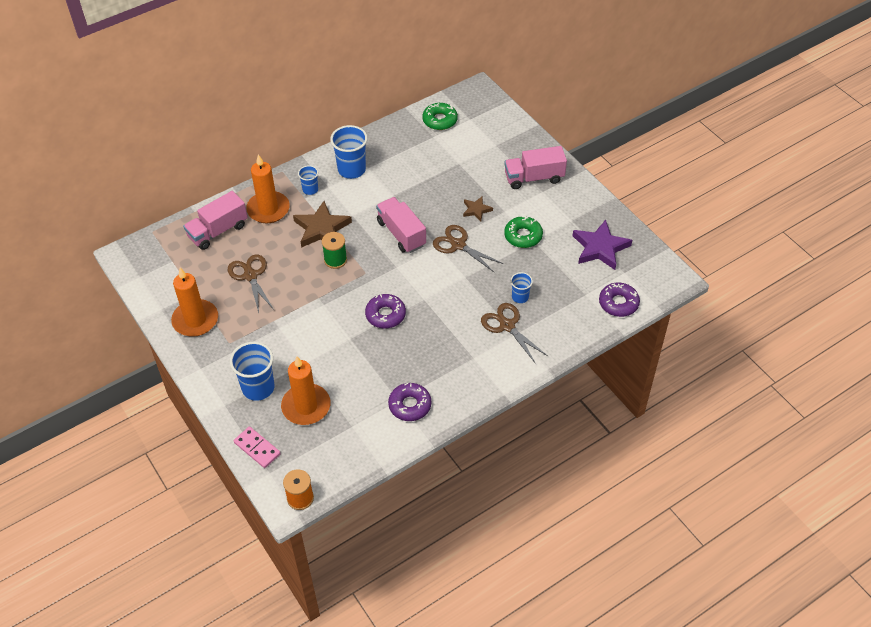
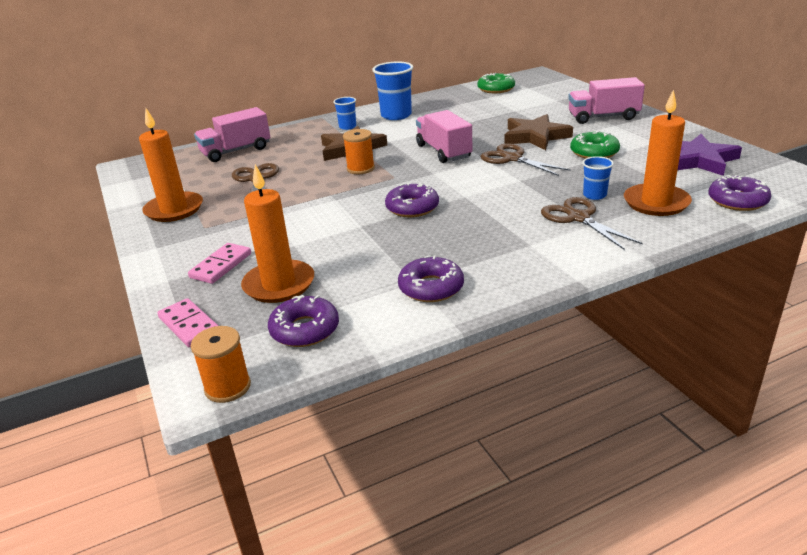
camera: 10 degrees right, 20 degrees down
(258, 388) = (221, 266): blue cup -> pink domino
(268, 209) = (297, 138): orange candle -> orange candle (656, 203)
(334, 448) = (305, 330): none -> purple donut
(335, 260) = (360, 169): green spool -> orange spool
(476, 210) = (535, 136): brown star -> brown star, size x1.87

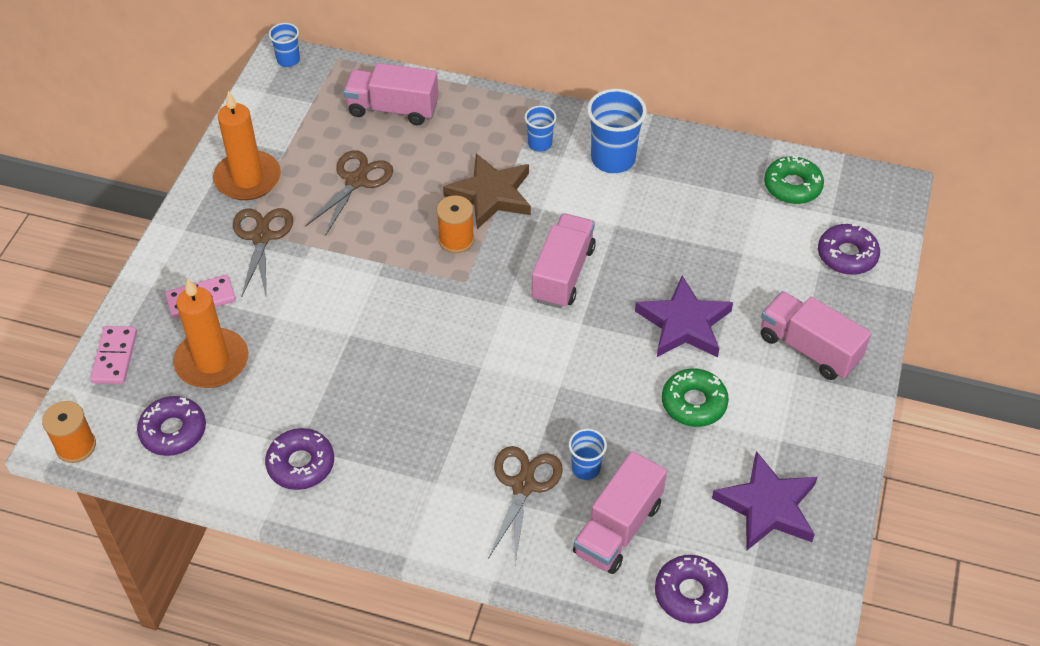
camera: 40 degrees right, 20 degrees up
(131, 164) = (288, 60): none -> blue cup
(412, 208) = (419, 345): purple donut -> purple donut (847, 255)
(512, 158) = (605, 344): brown scissors -> brown scissors (261, 237)
(535, 136) = (684, 324): brown star -> purple star
(656, 203) = (618, 528): orange candle -> pink truck

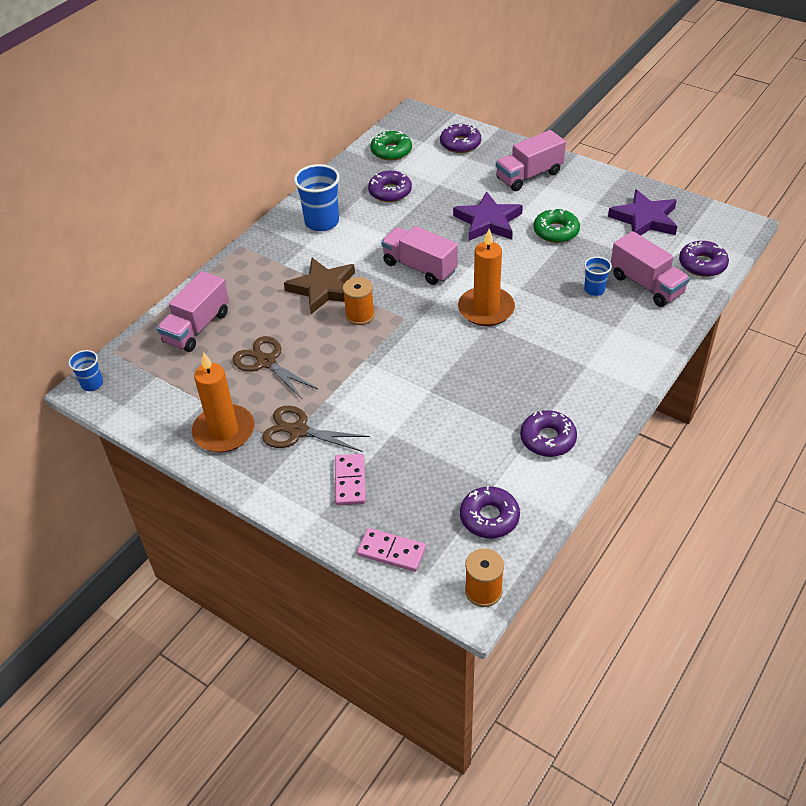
camera: 70 degrees left, 5 degrees down
(212, 361) = (423, 482): orange candle -> orange candle (486, 309)
(523, 485) = (600, 322): brown scissors -> none
(540, 144) = (285, 254): blue cup -> none
(702, 207) = (390, 192): none -> purple donut

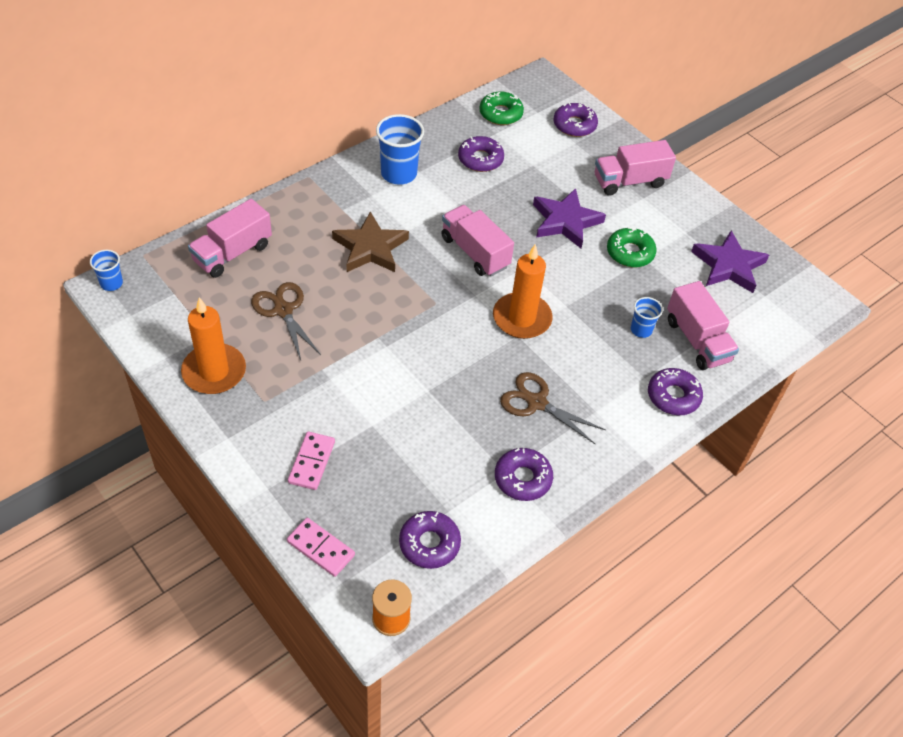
camera: 10 degrees right, 5 degrees up
(298, 431) = (284, 394): brown scissors -> brown scissors (536, 403)
(360, 315) = (394, 287): orange spool -> none
(702, 264) = (766, 335): purple donut -> purple donut (673, 396)

